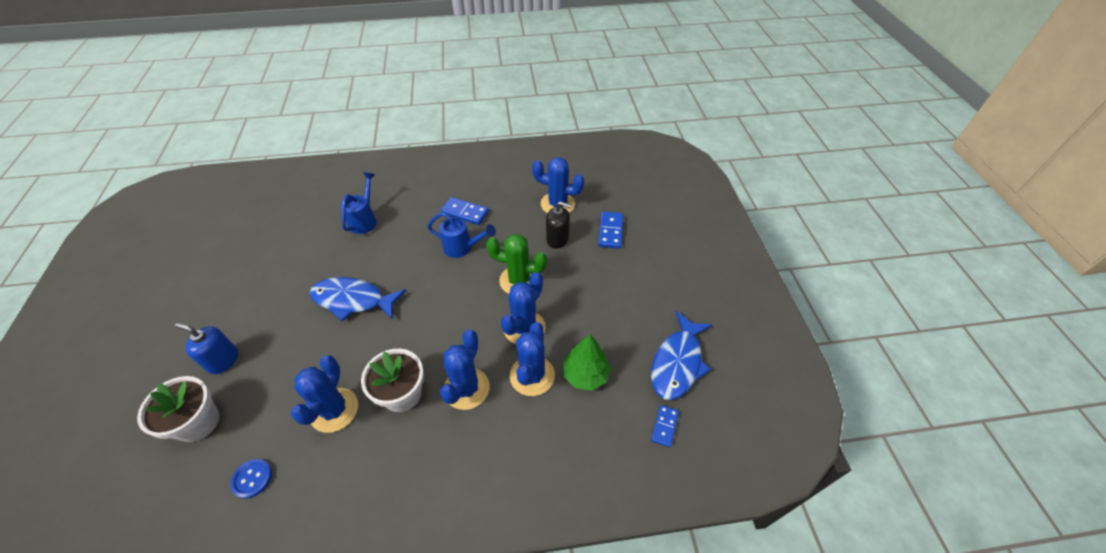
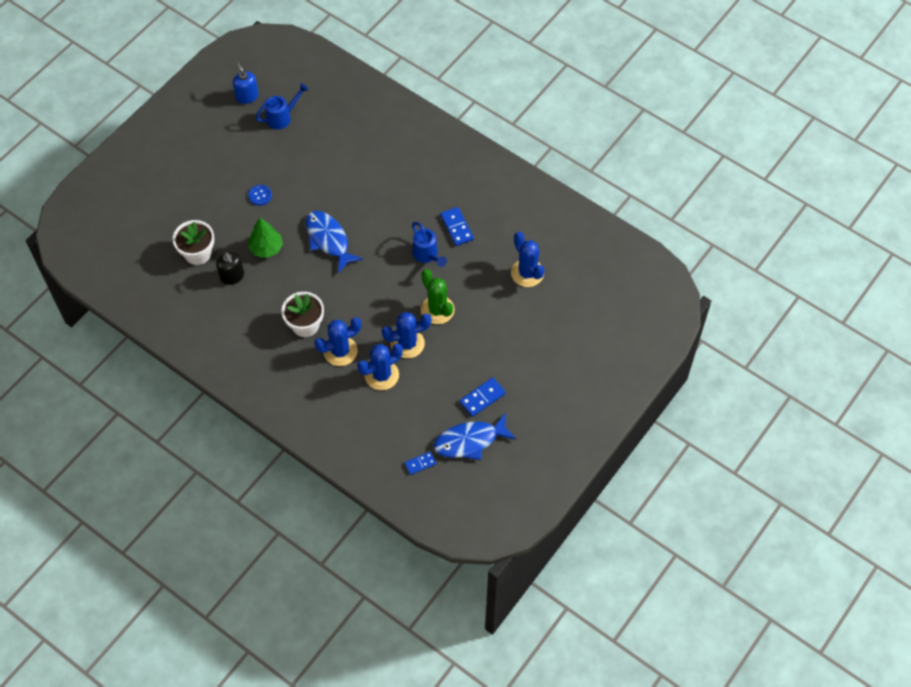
camera: 45 degrees right, 10 degrees up
(223, 360) = (232, 223): blue soap dispenser -> blue soap dispenser (247, 96)
(252, 479) = (202, 307): blue button -> blue button (260, 195)
(334, 410) = (265, 304): blue cactus -> none
(364, 220) = (386, 179): blue watering can -> blue watering can (282, 117)
(557, 239) = (495, 301): black soap dispenser -> black soap dispenser (232, 276)
(585, 374) = (411, 400): green tree -> green tree (266, 248)
(610, 231) = (537, 325): blue domino -> blue domino (482, 398)

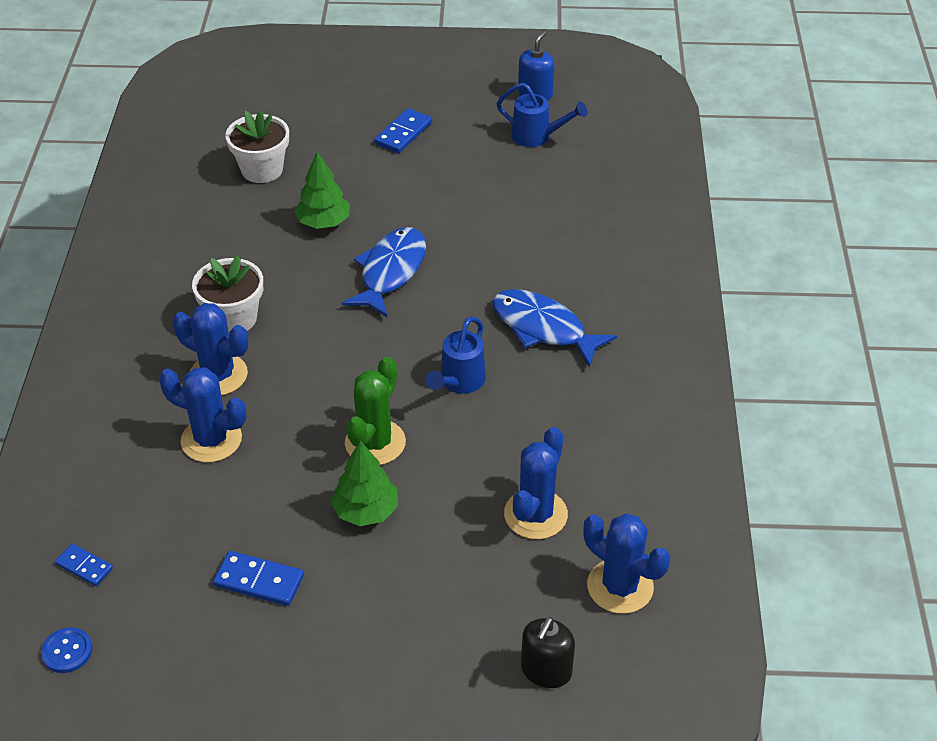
camera: 55 degrees right, 15 degrees down
(232, 276) = (253, 215): black soap dispenser -> black soap dispenser (546, 670)
(260, 195) = (399, 177): blue button -> blue button (67, 651)
(407, 343) = (288, 440): blue cactus -> blue cactus (620, 586)
(457, 227) = (537, 389): blue domino -> blue domino (403, 133)
(470, 441) = (167, 608): blue fish -> blue fish (543, 328)
(475, 336) = (366, 511): none -> green tree

